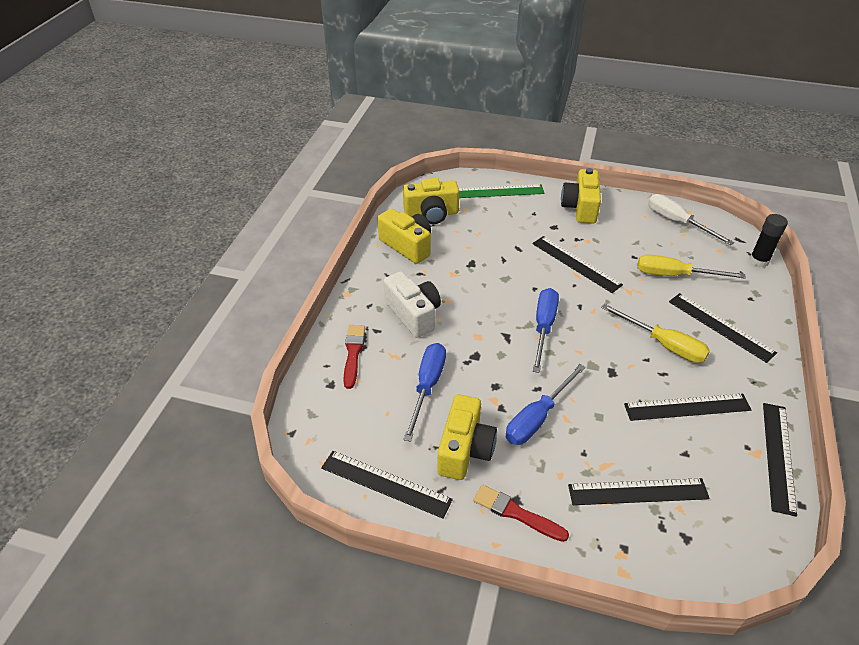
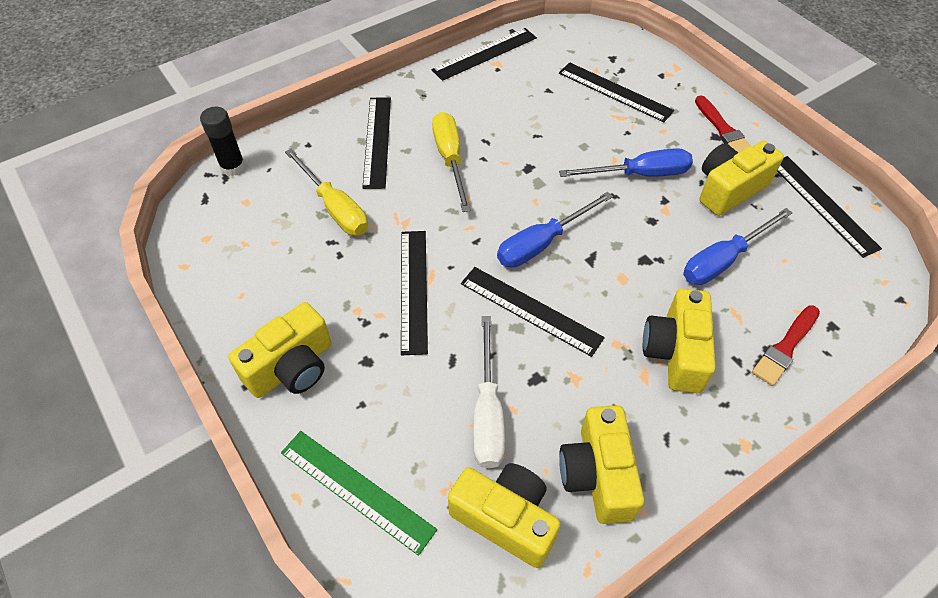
camera: 140 degrees left, 10 degrees up
(413, 314) = (675, 352): white camera -> yellow camera
(677, 222) = (223, 261): white screwdriver -> white screwdriver (487, 412)
(687, 407) = (503, 111): black ruler -> black ruler (530, 310)

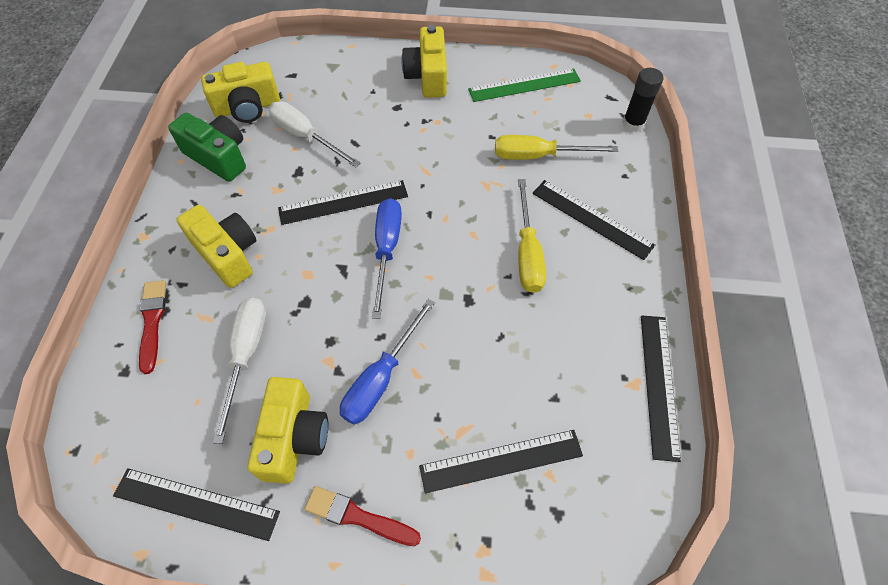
camera: 130 degrees right, 5 degrees up
(356, 490) = (329, 66): green ruler -> green ruler (524, 85)
(414, 290) = (423, 155): black ruler -> none
(450, 159) = (527, 253): yellow screwdriver -> yellow screwdriver turned 60 degrees clockwise
(597, 475) = (218, 157): yellow camera -> green camera
(723, 260) = (246, 355): blue screwdriver -> white screwdriver

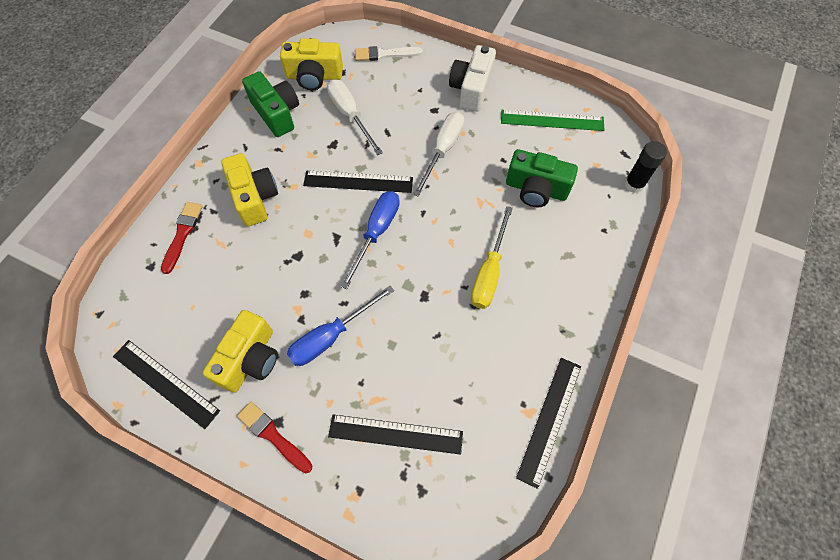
camera: 20 degrees right, 5 degrees up
(246, 355) = (239, 284): white screwdriver -> white screwdriver (443, 150)
(319, 66) = (385, 54): none -> white brush
(428, 76) = (471, 89): yellow camera -> white camera
(538, 156) = (536, 189): yellow screwdriver -> green camera
(592, 219) = (557, 260): black ruler -> none

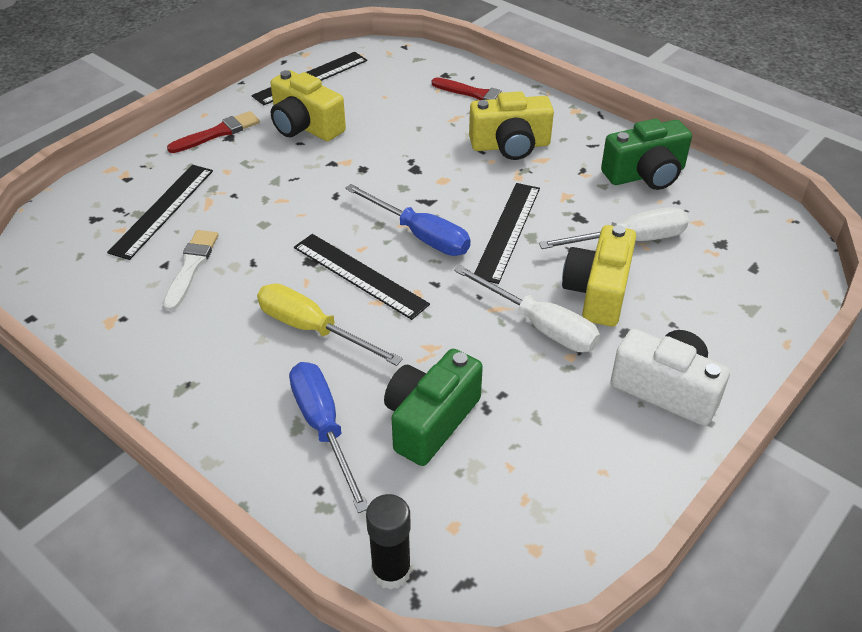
camera: 105 degrees right, 20 degrees down
(314, 76) = (713, 215): yellow camera -> yellow camera (598, 292)
(331, 336) = (300, 181): blue screwdriver -> blue screwdriver (324, 428)
(385, 54) = (758, 297): white brush -> white brush (191, 267)
(549, 420) = (88, 336): black ruler -> black ruler (359, 275)
(552, 120) = (572, 488): green ruler -> none

